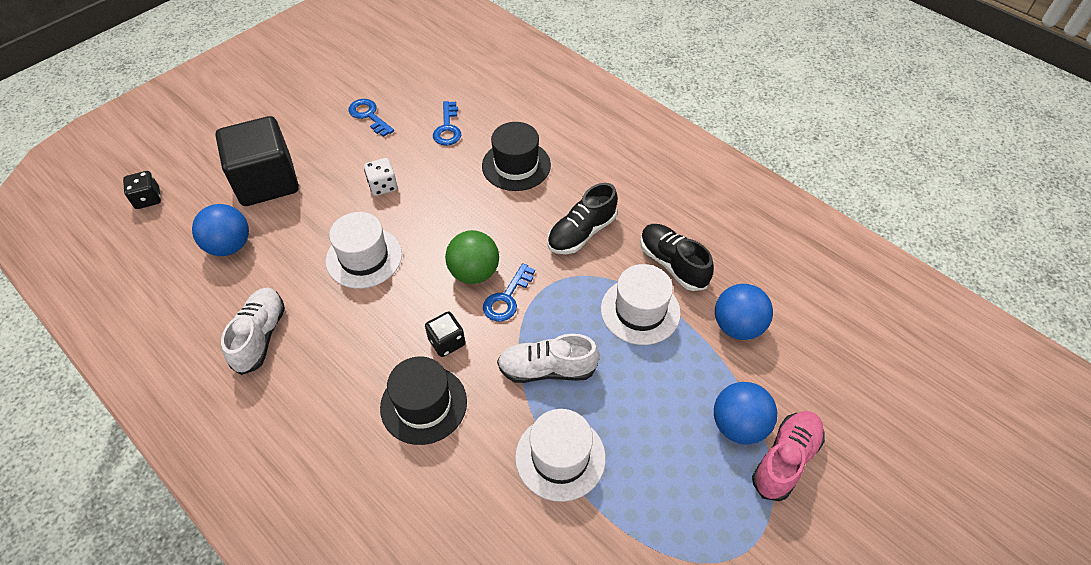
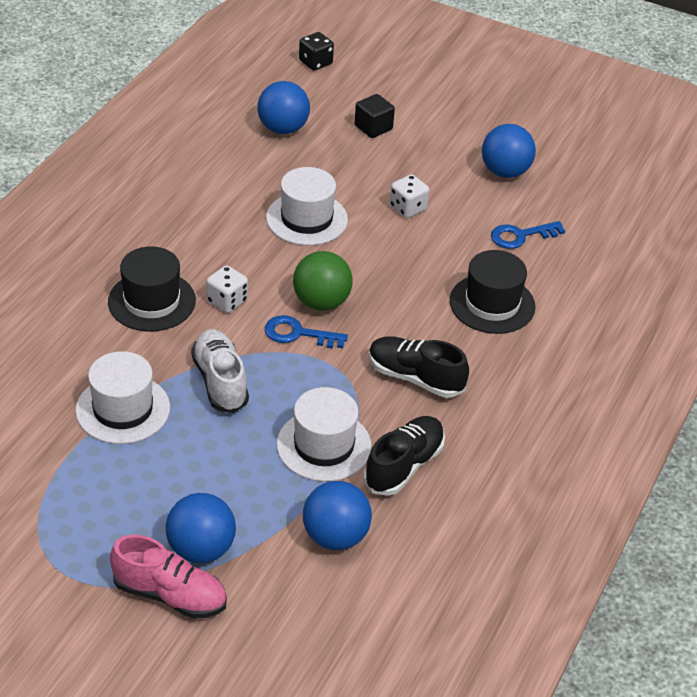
camera: 70 degrees right, 10 degrees down
(260, 336) = (189, 178): white shoe -> none
(267, 182) = (373, 127): black cube -> black cube, size x0.46
(369, 116) = (505, 172): blue key -> blue ball
(447, 342) = (227, 301): black dice -> white dice

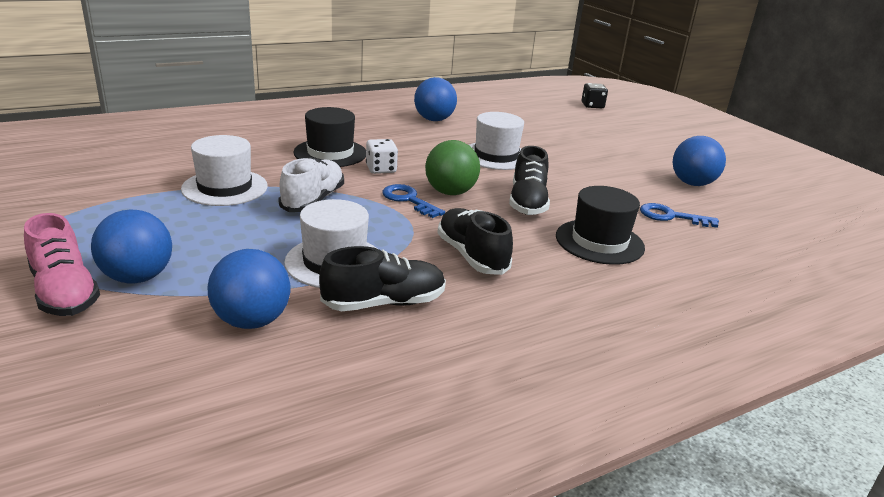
camera: 35 degrees right, 15 degrees down
(283, 128) = (533, 120): blue ball -> blue ball (434, 120)
(373, 127) = (602, 137): black cube -> none
(396, 280) = (527, 202): none -> black shoe
(408, 208) = (584, 174): white dice -> none

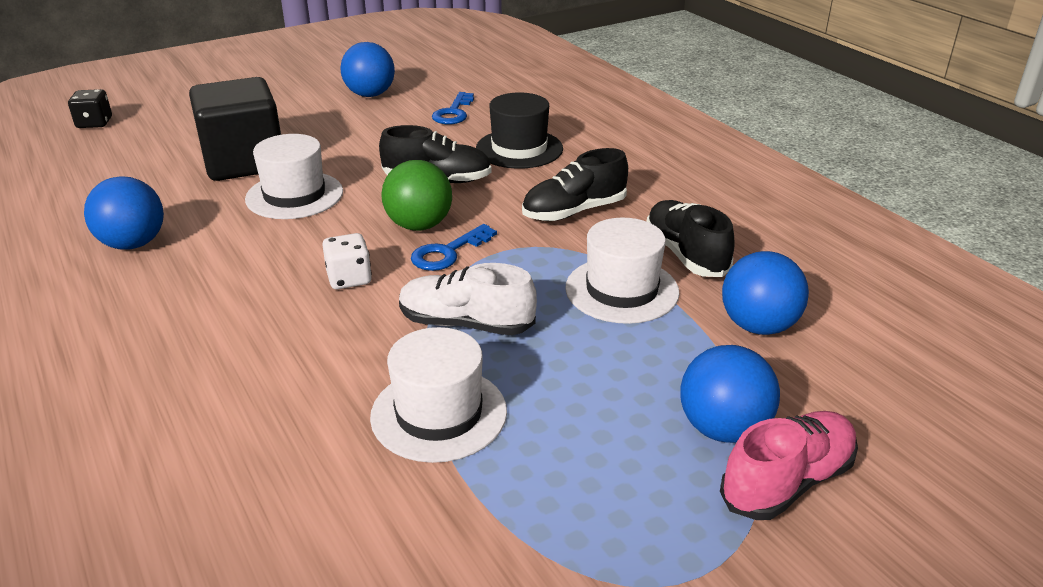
camera: 90 degrees left, 5 degrees up
(330, 153) = (285, 329): black hat -> none
(544, 142) = (244, 162): none -> black cube

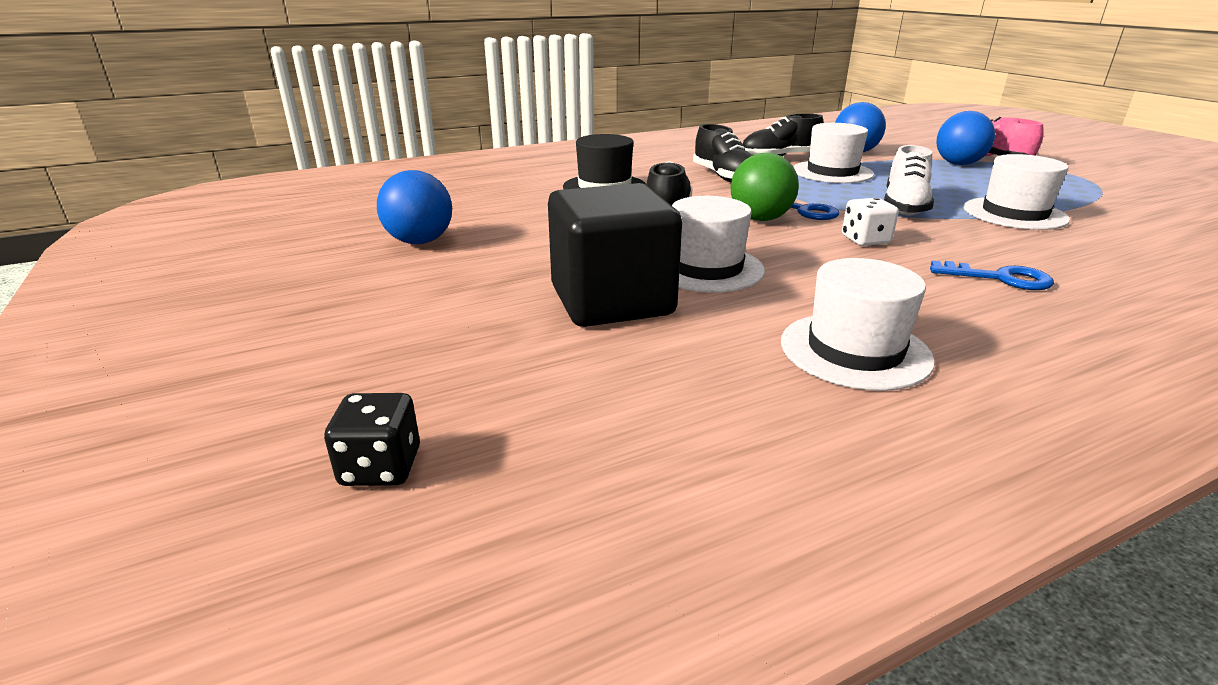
camera: 85 degrees left, 5 degrees down
(133, 244) = (855, 350): blue ball -> white hat
(453, 112) = (505, 206): blue key -> blue key (999, 278)

